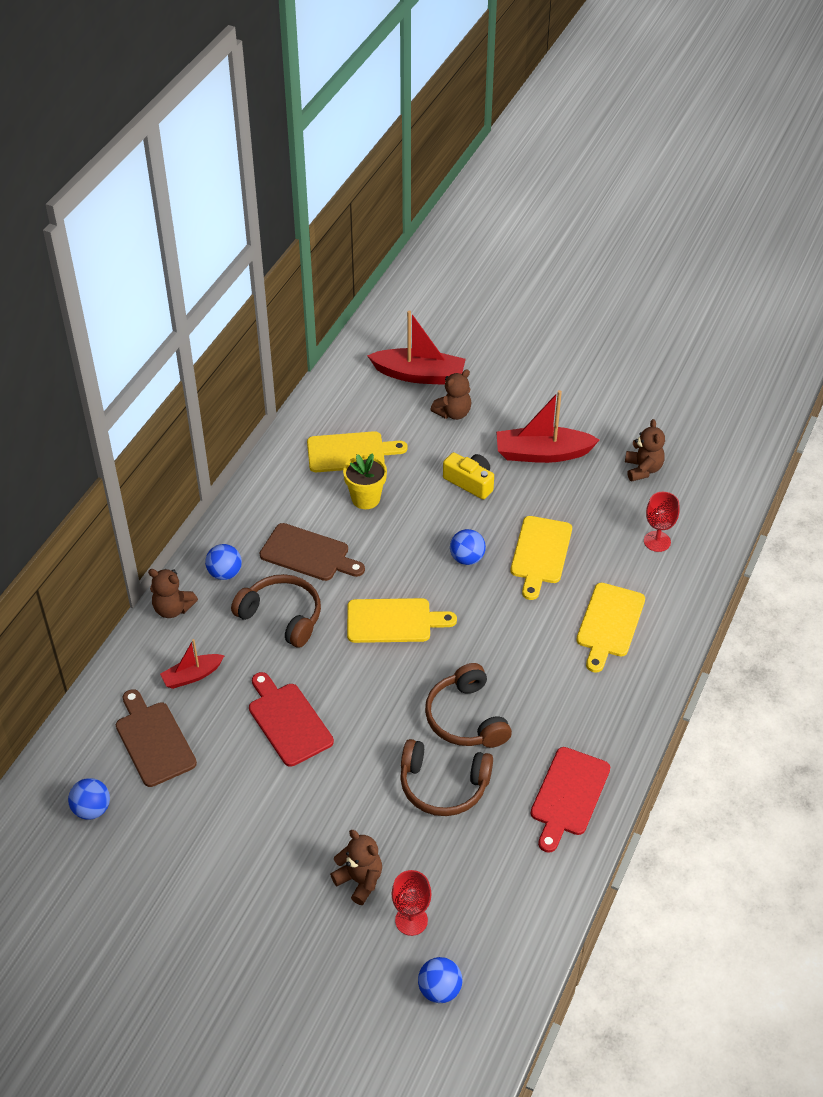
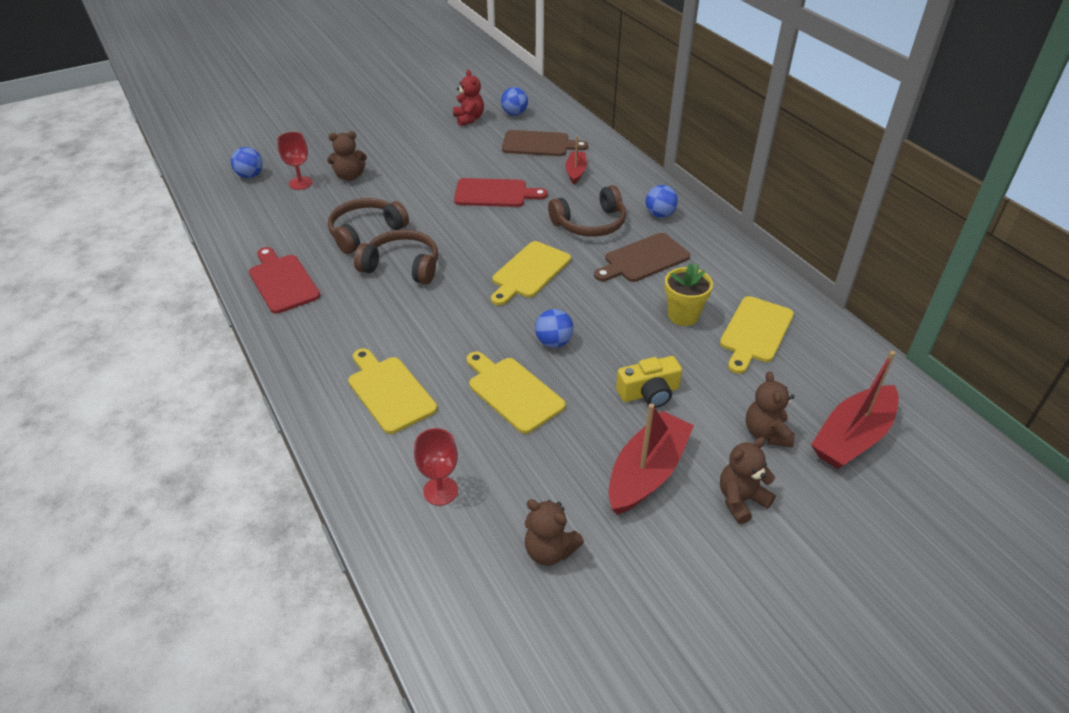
camera: 125 degrees right, 5 degrees down
(139, 850) = (469, 119): none -> red teddy bear
(173, 609) = (645, 183): brown teddy bear -> brown teddy bear (741, 500)

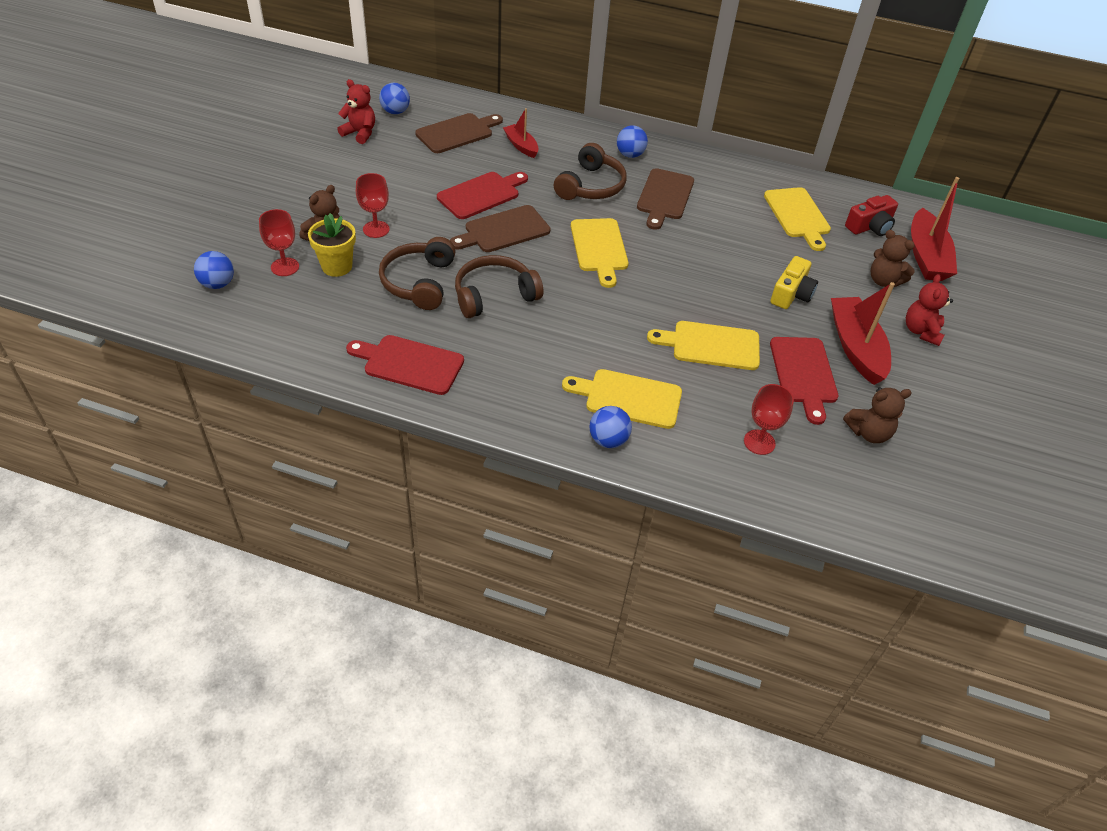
camera: 45 degrees left, 5 degrees up
(389, 185) = (376, 229): none -> red goblet
(474, 225) = (503, 230): none -> brown cutting board
(553, 342) = (688, 293): blue ball -> blue ball (608, 440)
(561, 463) = (803, 374): none -> red cutting board
(683, 315) = (742, 227): yellow flower pot -> yellow flower pot (337, 266)
(741, 500) = (921, 331): brown teddy bear -> red teddy bear
(823, 379) = (870, 227): none -> red camera

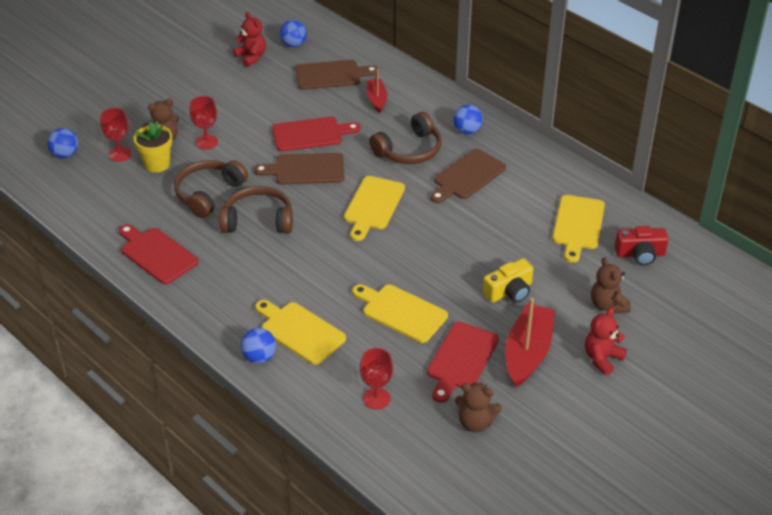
camera: 30 degrees right, 5 degrees down
(926, 256) = (671, 296): red boat -> none

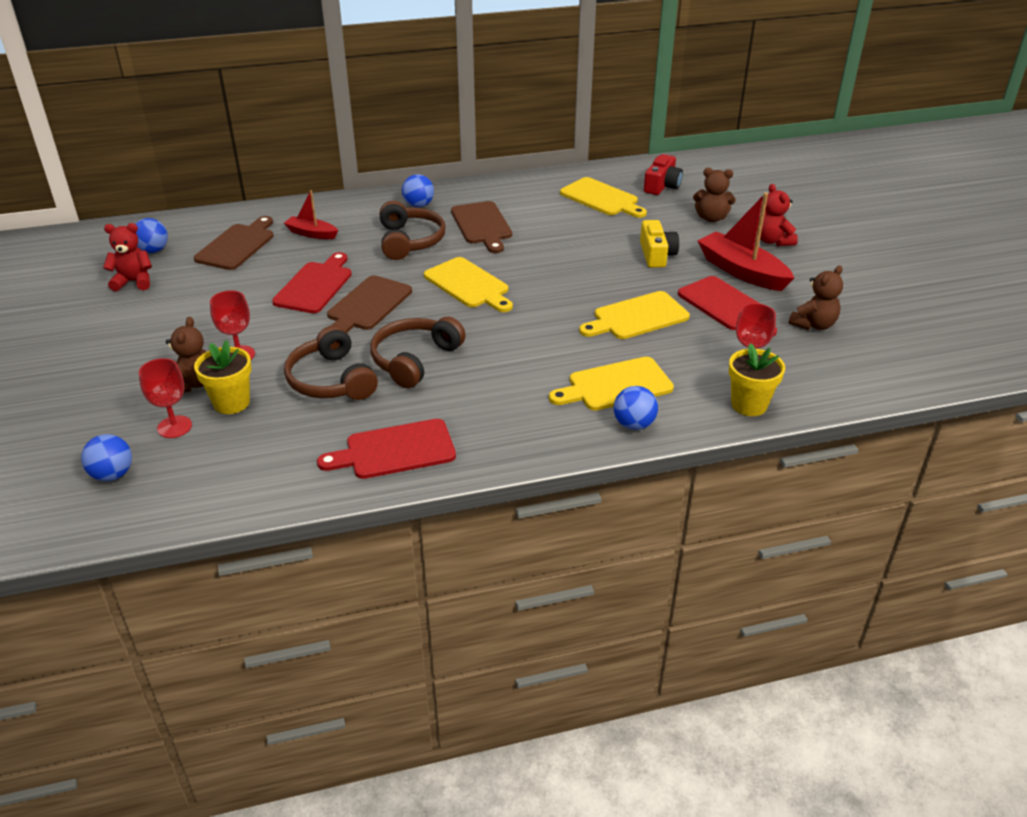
camera: 60 degrees left, 5 degrees down
(327, 413) = (749, 405): none -> yellow flower pot

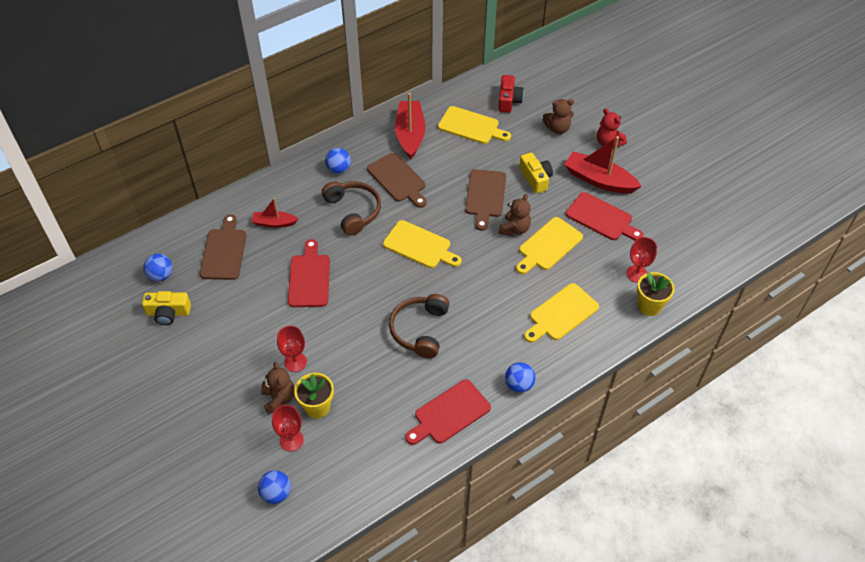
camera: 20 degrees left, 15 degrees up
(134, 282) = (168, 313): red teddy bear -> yellow camera
(331, 380) = (373, 366): brown headphones -> none
(367, 305) = (359, 287): brown cutting board -> brown cutting board (485, 196)
(522, 192) = (410, 134): none -> red boat
(634, 424) = (587, 344): blue ball -> blue ball (519, 385)
(813, 325) = (663, 220): brown teddy bear -> brown teddy bear (514, 229)

